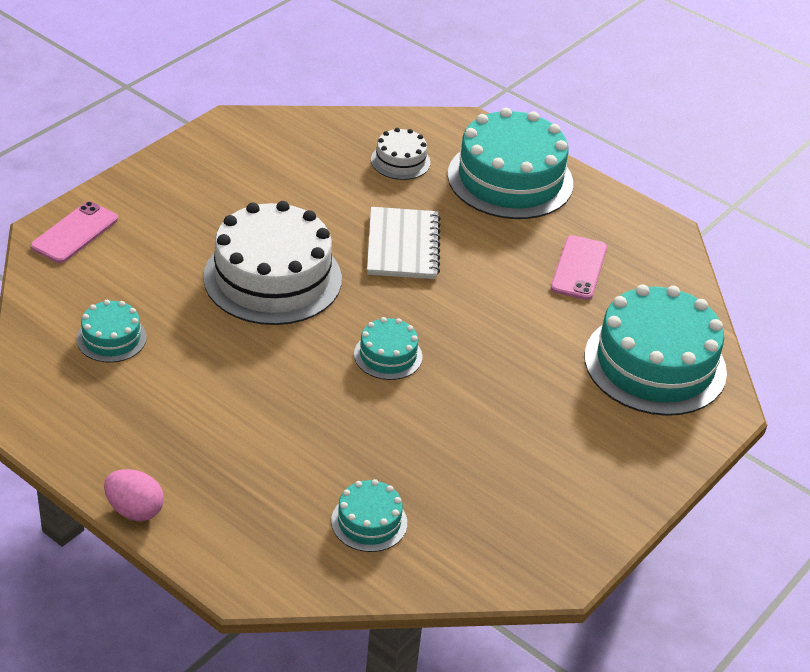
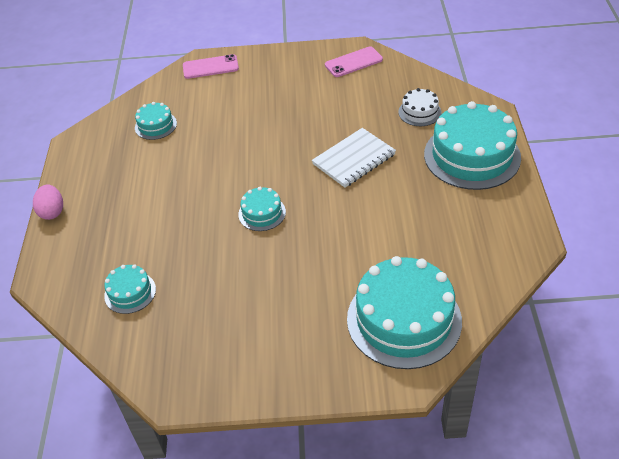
camera: 55 degrees right, 5 degrees up
(272, 278) = (264, 138): white cake -> none
(578, 268) = (439, 232): pink phone -> pink phone (353, 62)

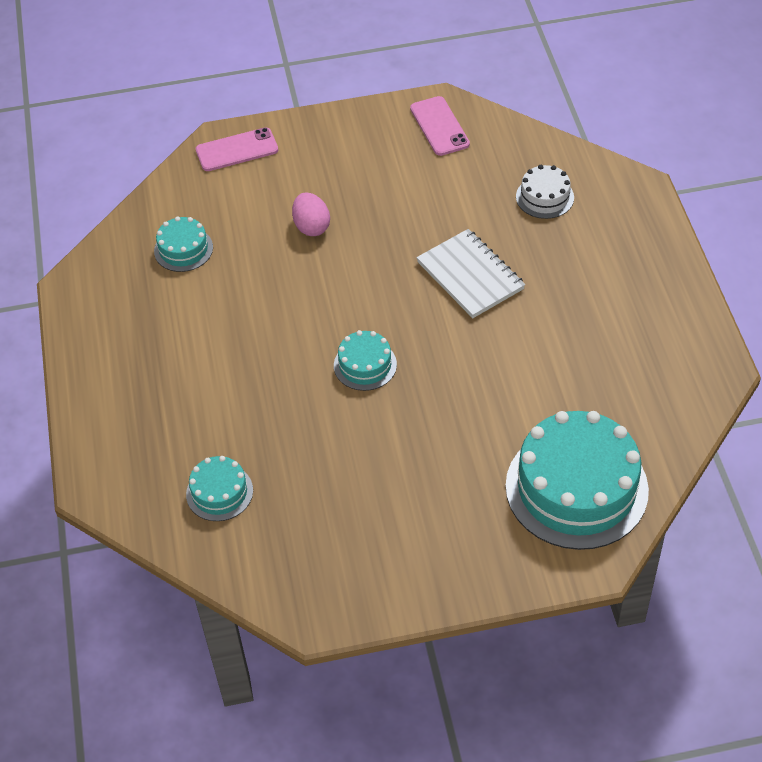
camera: 10 degrees left, 5 degrees up
(52, 212) = (77, 392): pink egg -> pink egg (311, 227)
(353, 62) = (439, 126): pink phone -> pink phone turned 75 degrees counterclockwise
(354, 159) = (470, 276): white notebook -> white notebook turned 75 degrees counterclockwise
(472, 156) = (624, 256): turquoise cake -> none

